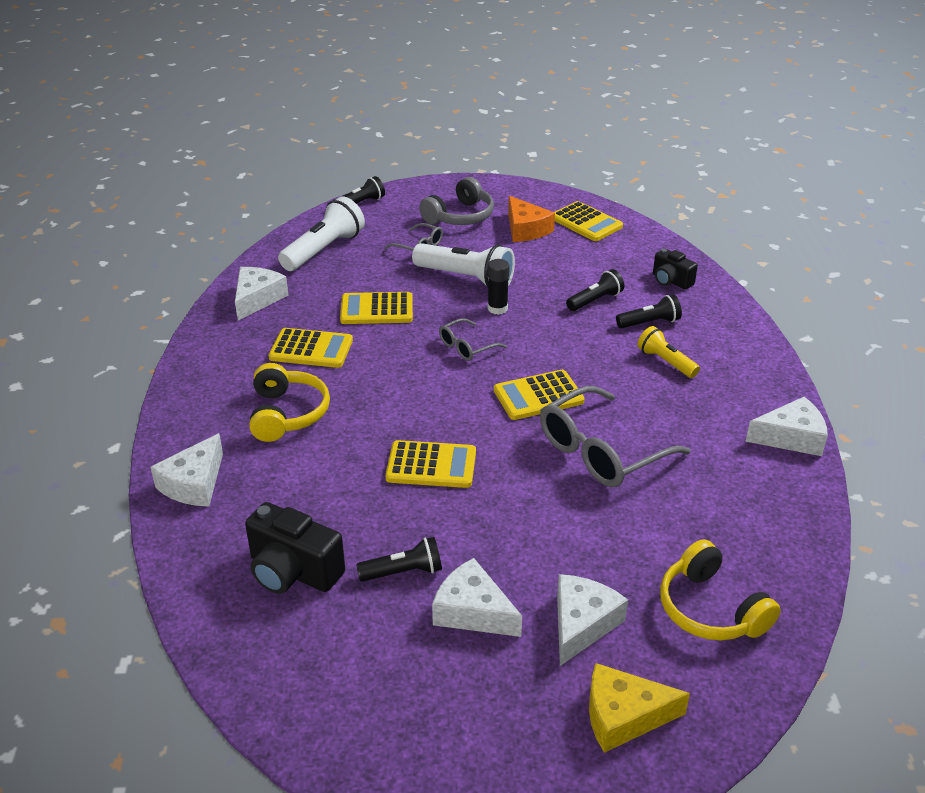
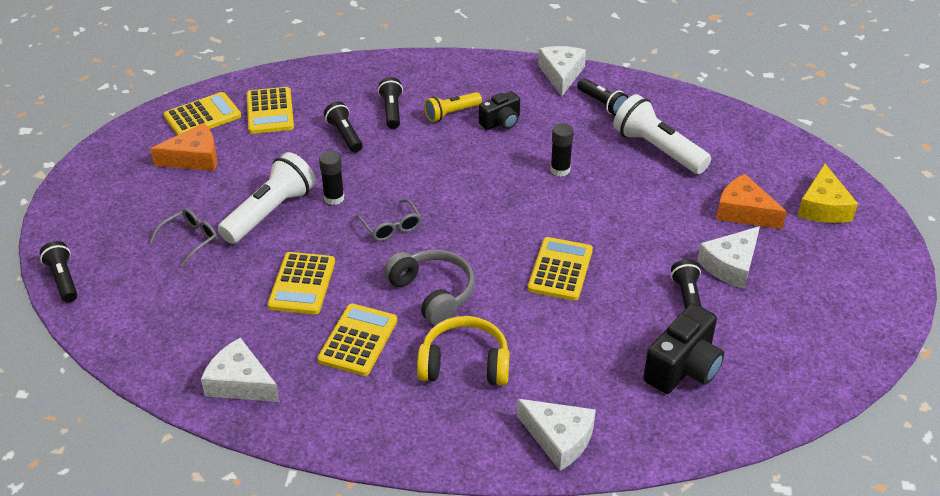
camera: 80 degrees left, 5 degrees up
(323, 250) = (158, 319): white flashlight -> white flashlight (657, 149)
(460, 216) = (141, 201): grey headphones -> grey headphones (432, 293)
(538, 396) = (479, 192): yellow calculator -> yellow calculator (270, 111)
(582, 624) = (744, 212): white cheese -> orange cheese
(601, 451) = (560, 170): grey glasses -> black glue stick
(671, 281) = (331, 86): black camera -> black camera (501, 122)
(710, 609) = (731, 150): yellow headphones -> none
(749, 477) = (602, 104): none -> black flashlight

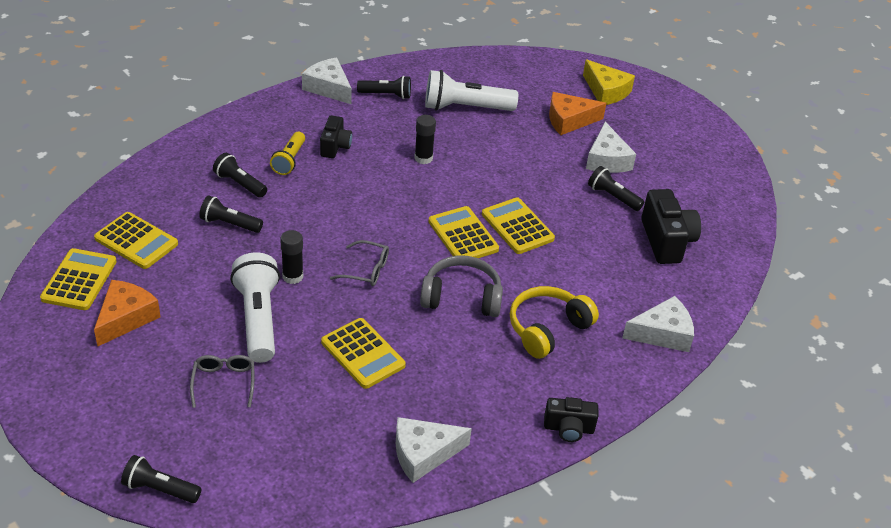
camera: 50 degrees left, 0 degrees up
(358, 340) = (459, 364): yellow calculator -> yellow calculator (463, 235)
(367, 449) = (568, 428): none -> black camera

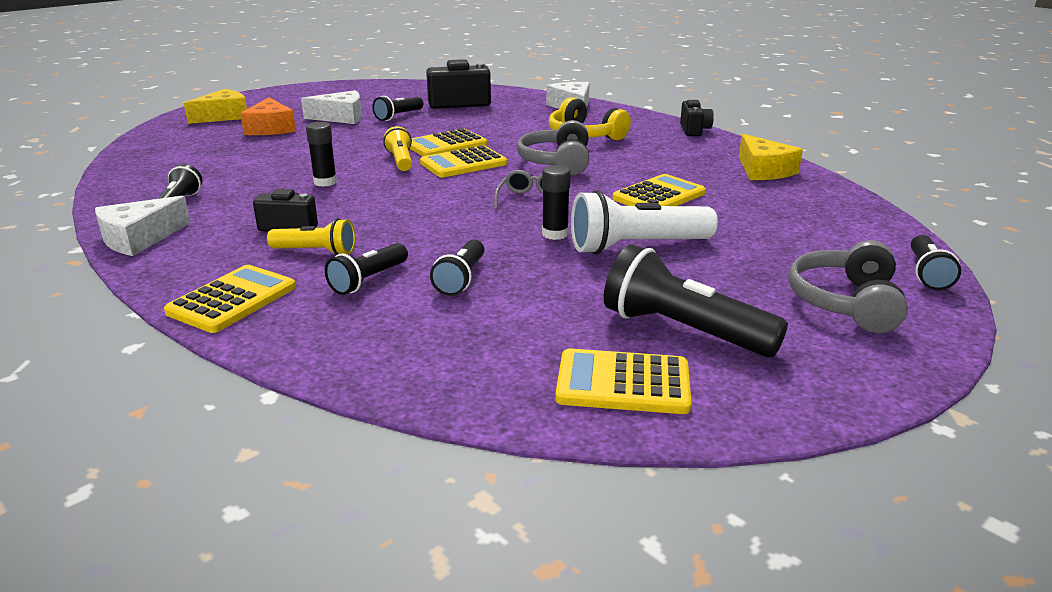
camera: 90 degrees left, 15 degrees down
(126, 318) = (683, 331): orange cheese -> black flashlight
(132, 416) = (846, 303): none -> grey headphones
(136, 241) = (514, 345): yellow calculator -> yellow calculator (232, 300)
(224, 382) = (749, 256): grey glasses -> none
(423, 454) = (763, 170): white cheese -> yellow cheese
(465, 108) = (228, 166): white flashlight -> none
(472, 198) = (400, 161): none -> yellow flashlight

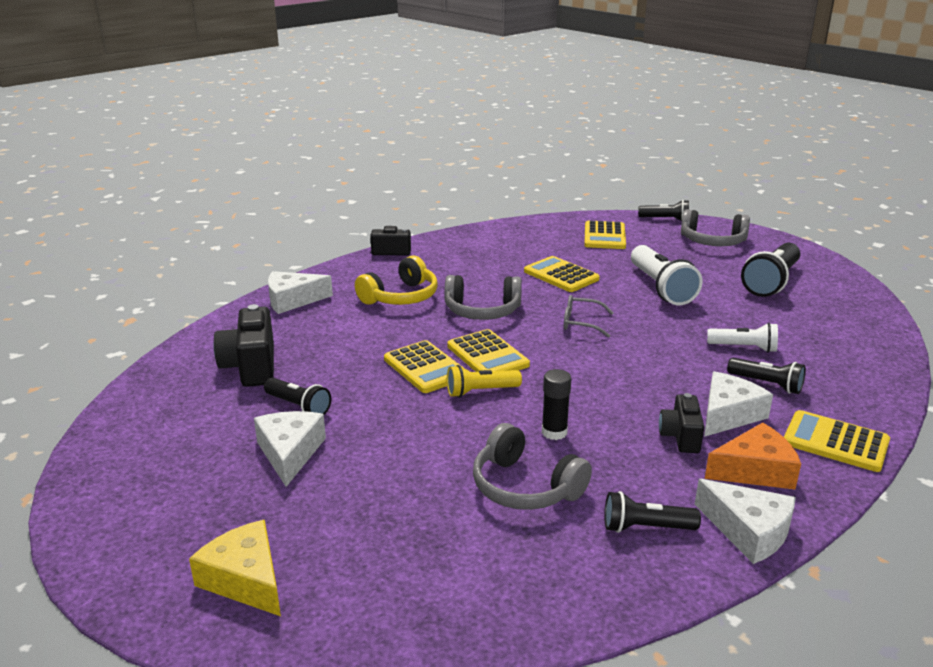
camera: 90 degrees left, 0 degrees up
(258, 172) = (525, 487): none -> grey headphones
(270, 128) = (332, 511): orange cheese -> orange cheese (755, 470)
(316, 252) = (728, 414): yellow flashlight -> white cheese
(461, 279) = (744, 348): black flashlight -> white flashlight
(555, 234) = (649, 314): black glue stick -> none
(623, 383) = (839, 300): yellow calculator -> yellow calculator (604, 236)
(763, 170) = (498, 238): yellow cheese -> none

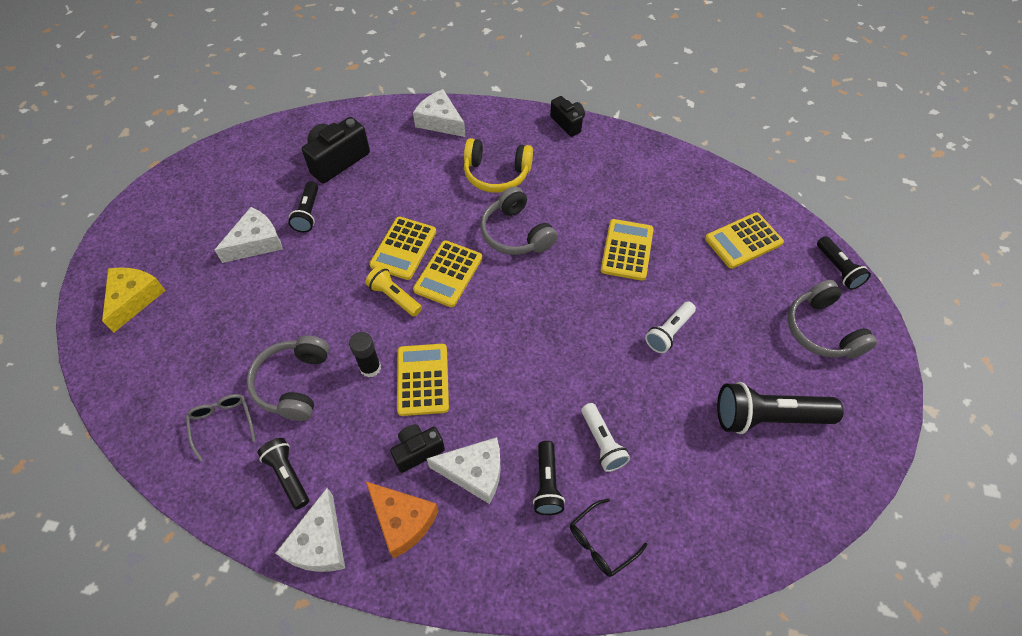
camera: 55 degrees right, 30 degrees up
(581, 323) = (549, 305): grey glasses -> grey glasses (222, 423)
(661, 288) = (669, 332): white flashlight -> white flashlight, size x0.59
(835, 442) = (485, 568): yellow calculator -> yellow calculator (423, 379)
(841, 380) = (601, 543): none -> black glasses

